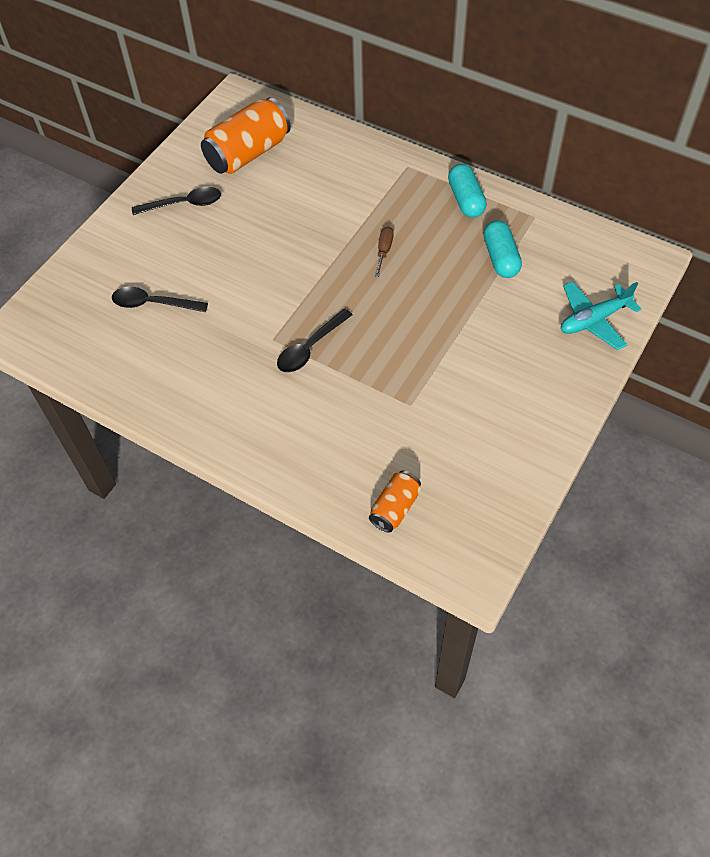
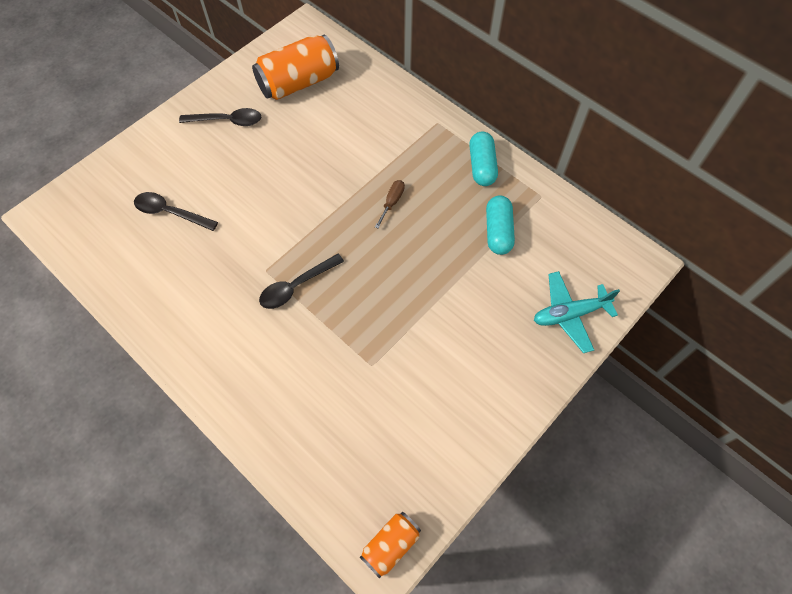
camera: 10 degrees right, 5 degrees up
(395, 508) = (326, 471): orange can -> orange can (390, 545)

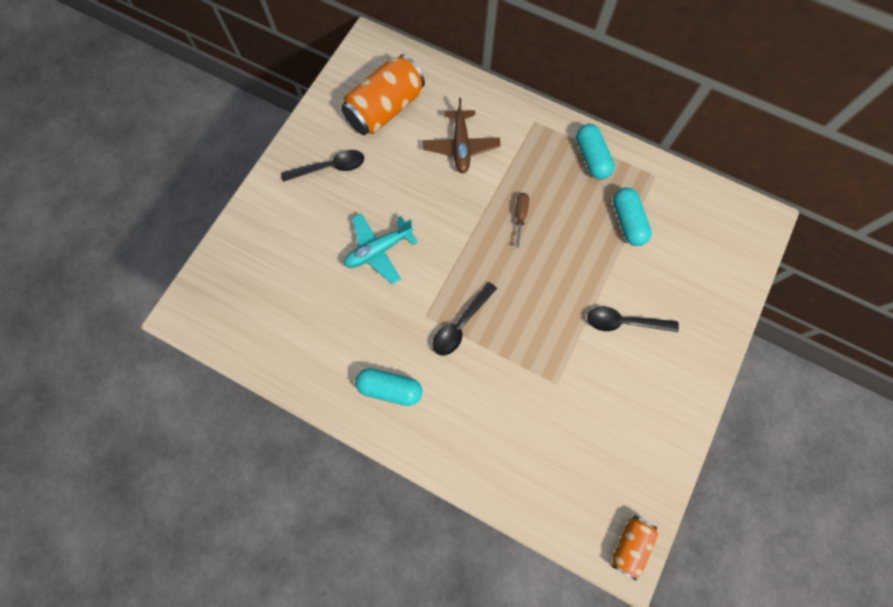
camera: 15 degrees left, 10 degrees up
(170, 212) = (311, 280): black spoon -> black spoon (624, 322)
(205, 327) = (390, 388): none -> turquoise capsule
(357, 129) = (461, 146): none -> brown plane
(569, 314) = (715, 287): turquoise plane -> turquoise plane (378, 250)

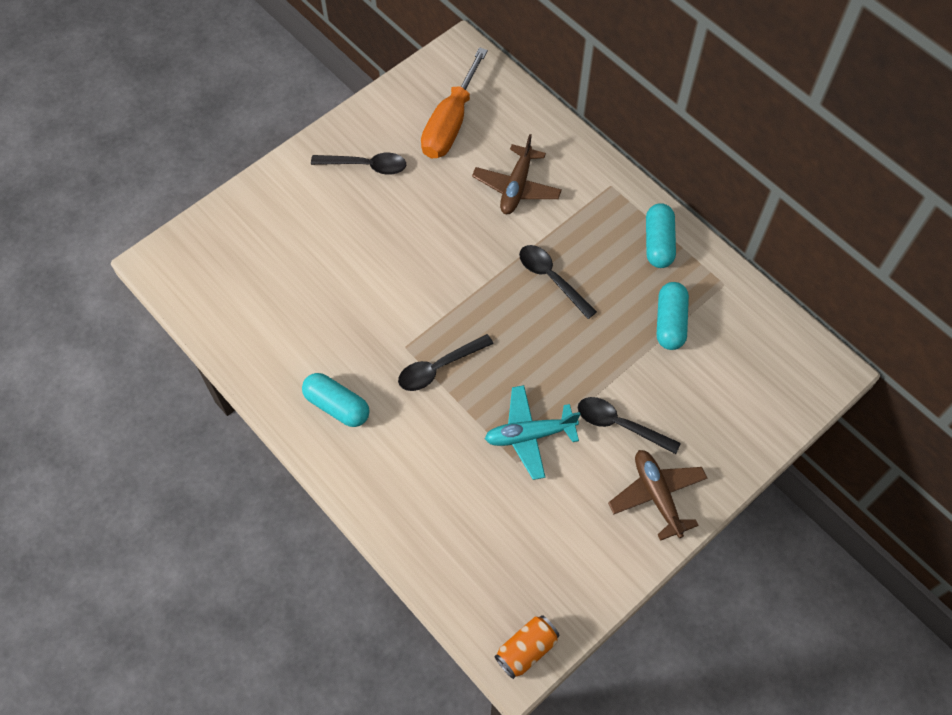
camera: 20 degrees right, 10 degrees down
(378, 250) = (382, 265): turquoise plane -> turquoise plane (529, 435)
(385, 109) = (450, 123): orange can -> orange screwdriver
(520, 216) = (551, 278): brown screwdriver -> black spoon
(677, 372) = (657, 495): none -> brown plane

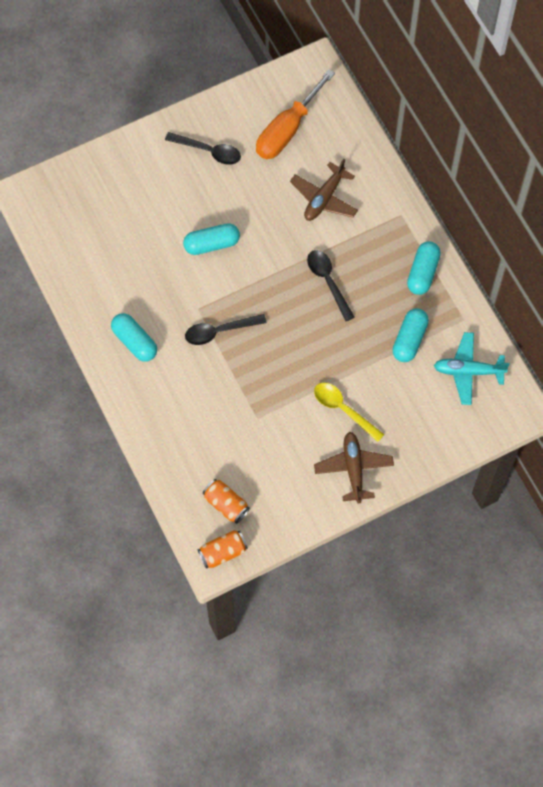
camera: 15 degrees right, 5 degrees up
(400, 268) = (212, 244): none -> turquoise capsule
(511, 583) = (226, 504): none -> orange can
(529, 435) = (272, 400): turquoise plane -> turquoise plane (468, 371)
(619, 425) = (343, 409): black spoon -> yellow spoon

